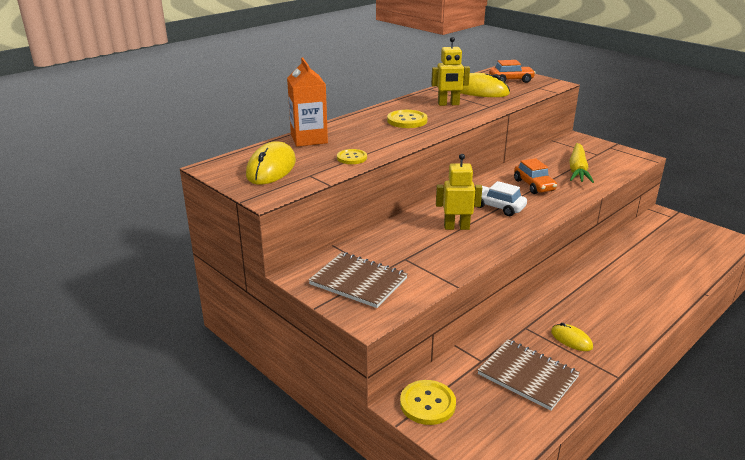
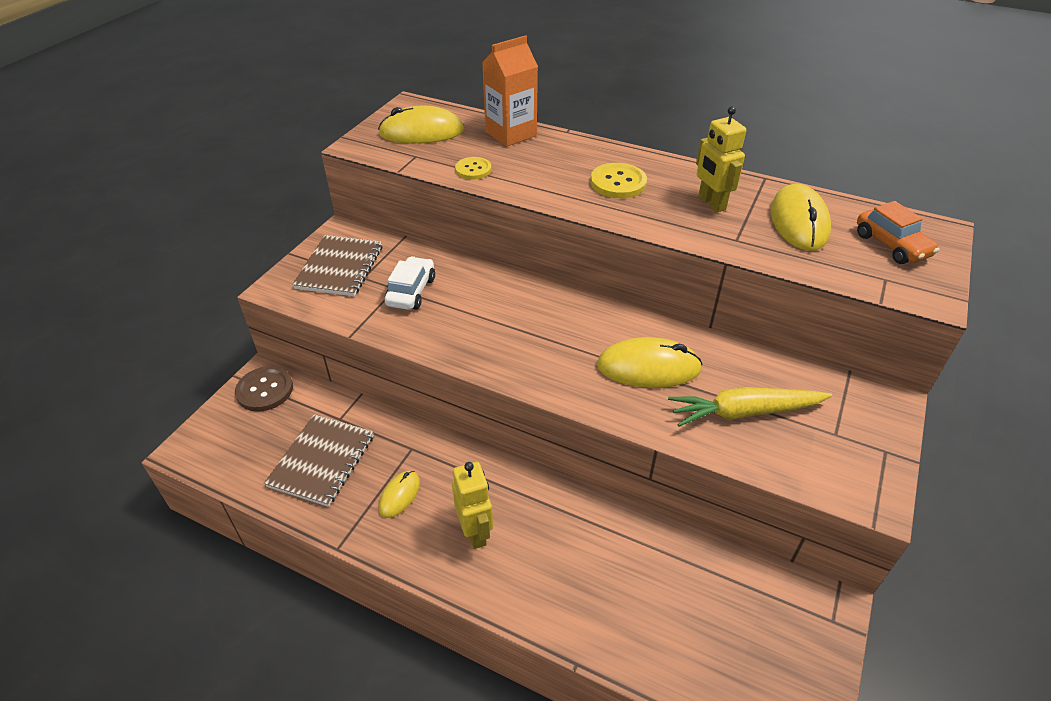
camera: 70 degrees right, 15 degrees up
(427, 404) = (265, 390): yellow button -> brown button
(456, 227) = (483, 313): yellow robot -> yellow robot (475, 532)
(497, 207) = (557, 340): white car -> white car (411, 291)
(534, 185) = (648, 367): orange car -> yellow mouse

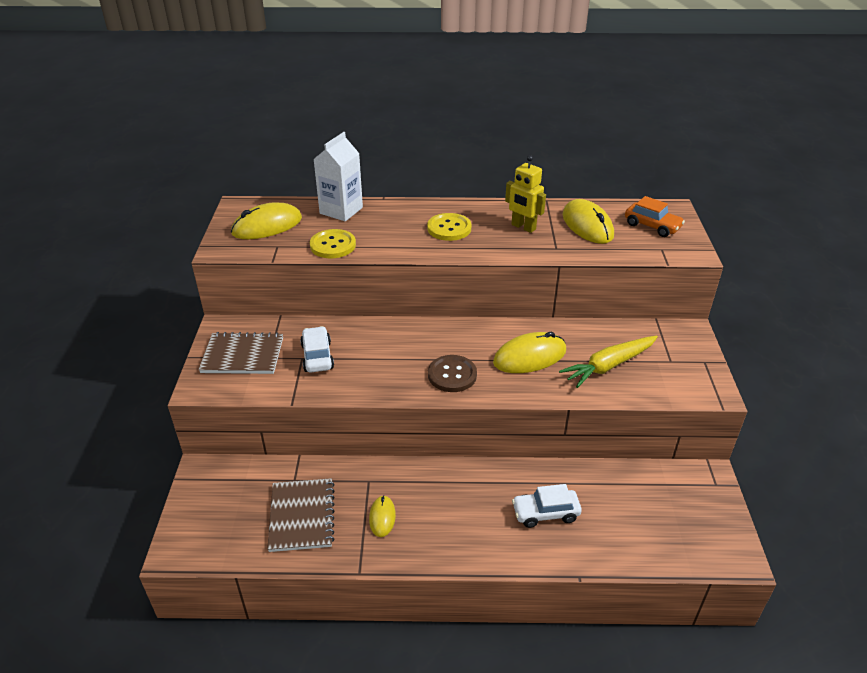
camera: 25 degrees left, 5 degrees down
(265, 390) = (212, 480): brown button -> brown button (452, 375)
(339, 267) = (242, 355): brown notebook -> brown notebook turned 75 degrees counterclockwise
(473, 169) = (333, 245): yellow button -> yellow button, size x1.51
(475, 532) = (456, 520): yellow robot -> none
(511, 134) = (341, 210): orange carton -> white carton
(583, 566) = (545, 513): none -> white car

